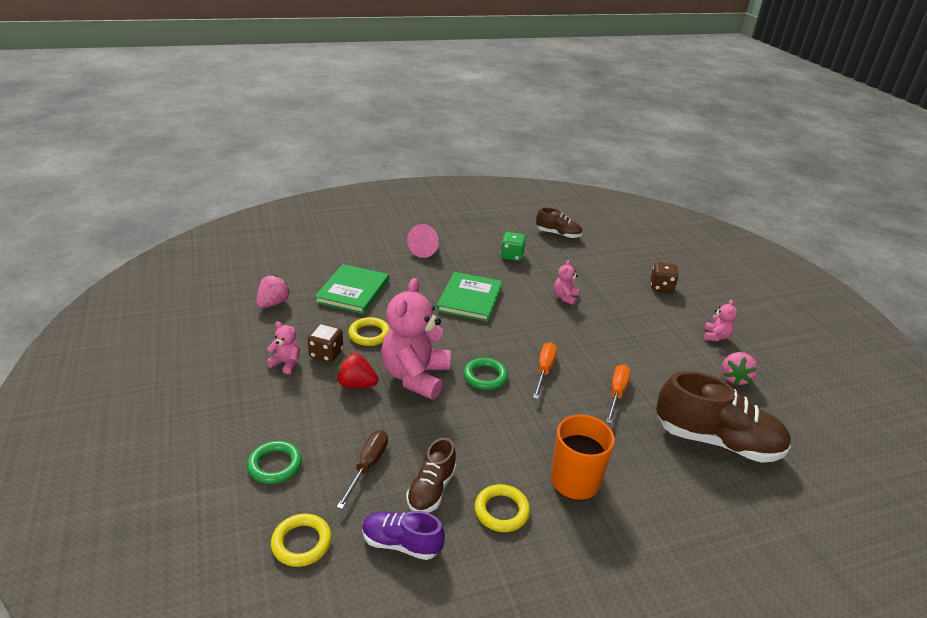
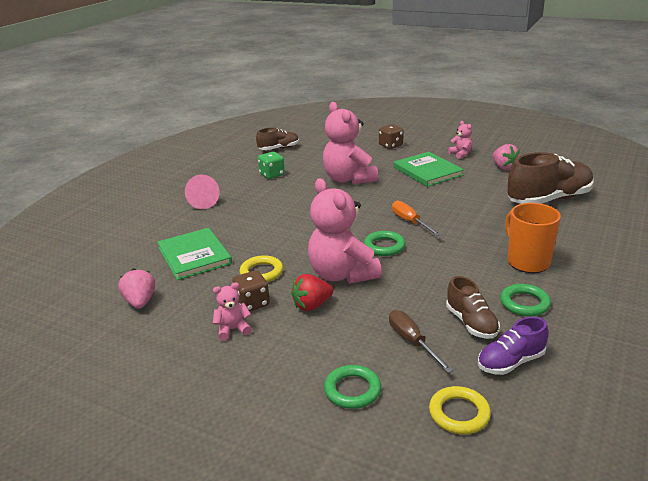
camera: 40 degrees left, 5 degrees down
(469, 298) = (291, 212): green book -> green book (427, 171)
(501, 511) = (524, 303): yellow ring -> green ring
(565, 297) = (348, 179): pink teddy bear -> pink teddy bear, size x2.21
(616, 393) = (467, 208): orange screwdriver -> none

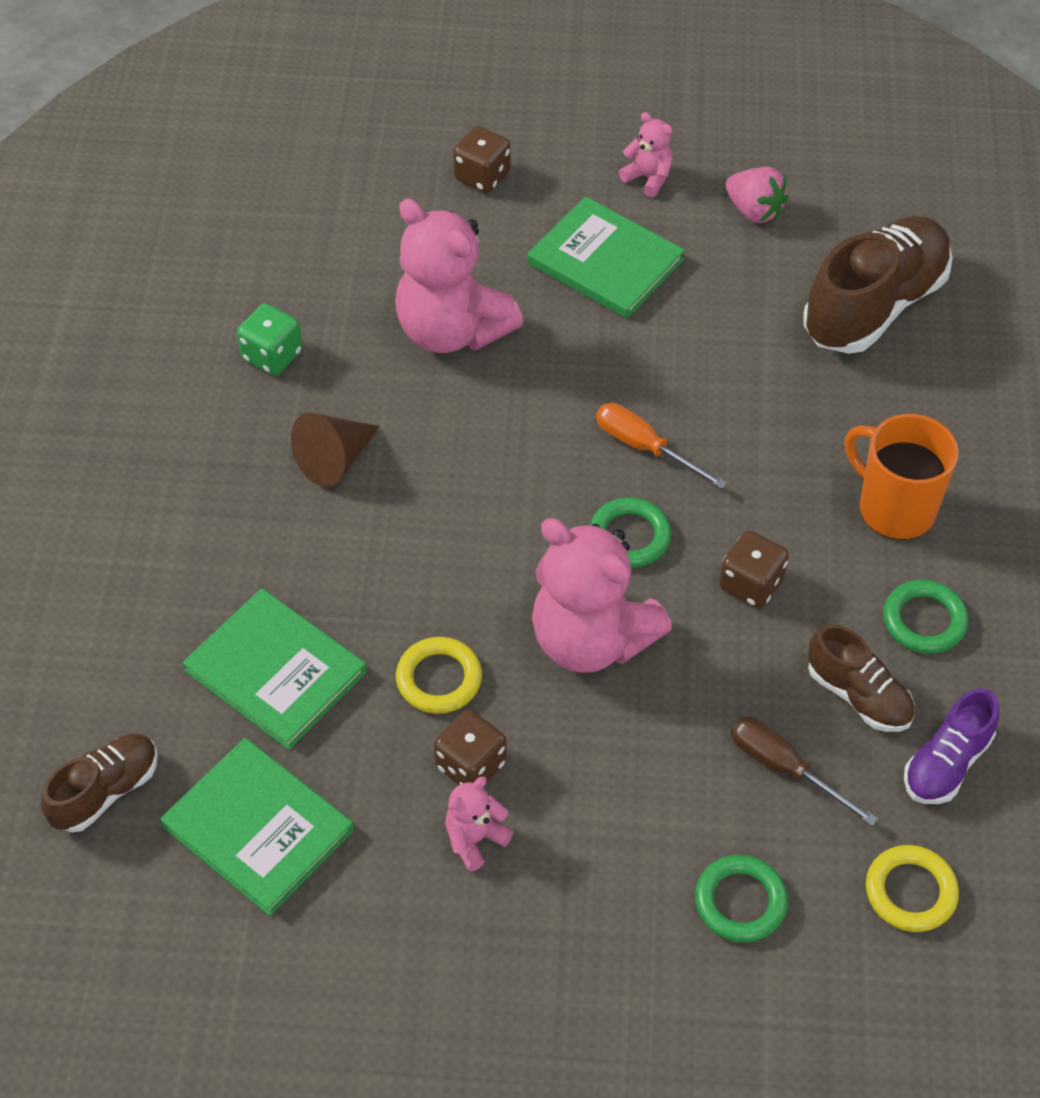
camera: 25 degrees left, 25 degrees up
(140, 302) = (258, 828): pink strawberry -> green book
(202, 202) = (175, 496): pink cone -> none
(272, 203) = (335, 460): none -> brown cone
(279, 149) = (227, 246): brown shoe -> brown shoe (106, 791)
(312, 305) = (579, 736): red strawberry -> none
(435, 272) = (751, 584): none -> brown dice

